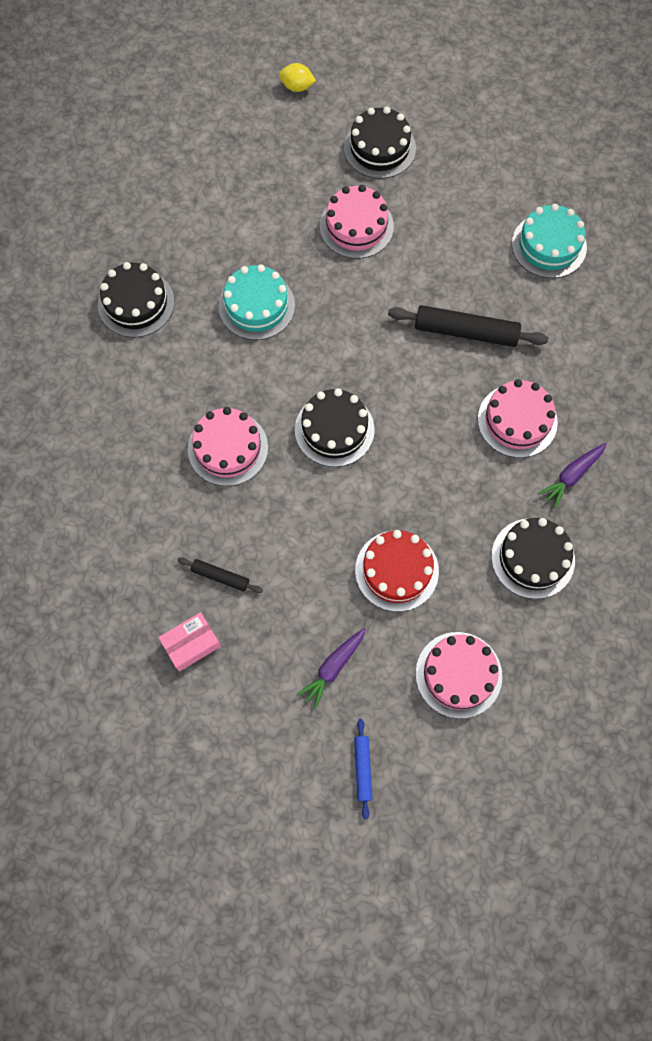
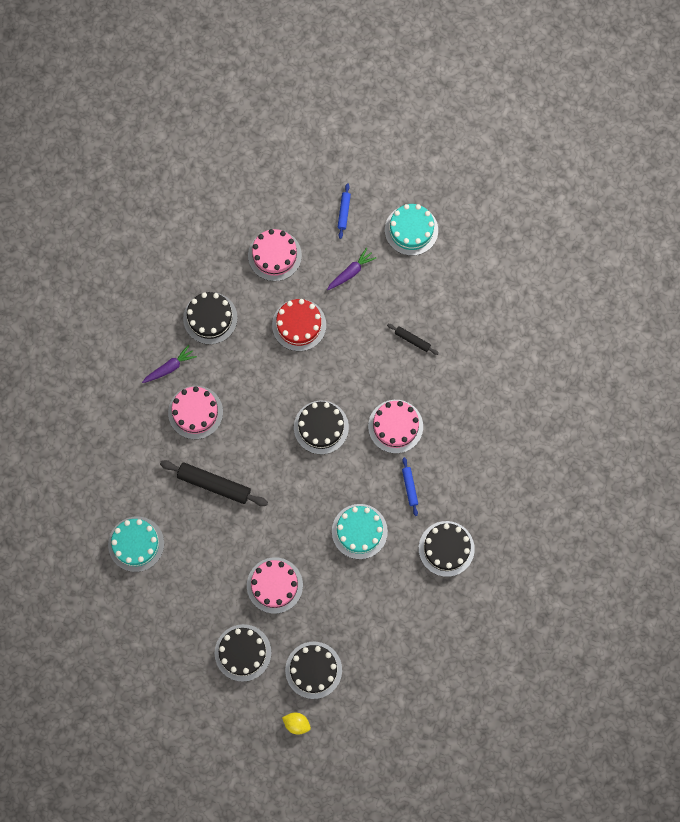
camera: 170 degrees left, 5 degrees up
(191, 644) = (436, 301): pink box -> none
(196, 371) = (409, 487): none -> blue rolling pin
(247, 757) = (411, 230): none -> turquoise cake
(287, 143) = (313, 670): none -> black cake

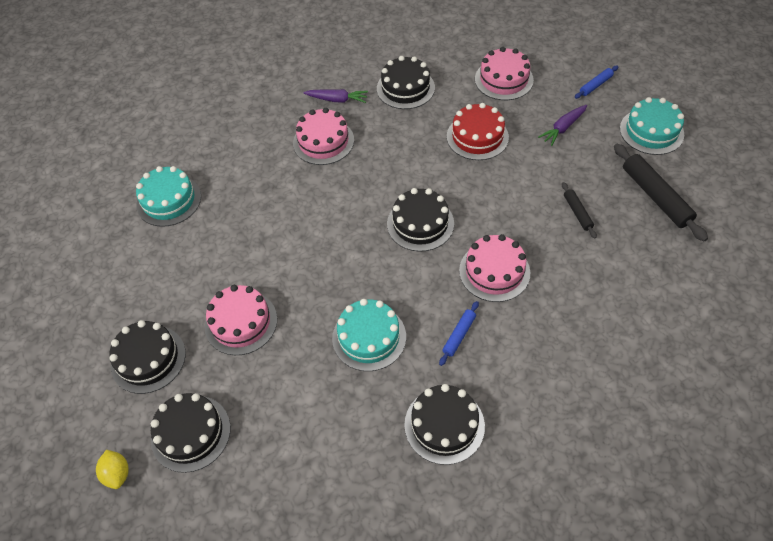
camera: 45 degrees right, 20 degrees down
(214, 485) = (280, 202): black rolling pin -> black rolling pin (655, 196)
(351, 272) = (563, 128): purple carrot -> purple carrot turned 135 degrees clockwise

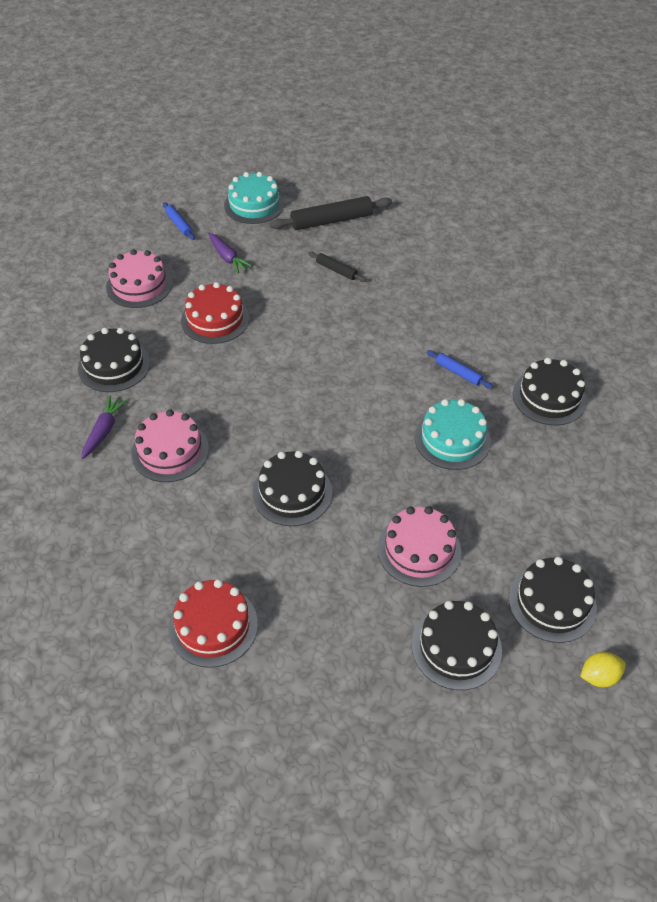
camera: 85 degrees left, 5 degrees down
(169, 200) = (213, 626): turquoise cake -> red cake
(420, 223) = (320, 381): black cake -> black cake (292, 493)
(494, 271) = (391, 337): pink cake -> none
(577, 213) = (336, 270): black rolling pin -> black rolling pin turned 45 degrees clockwise

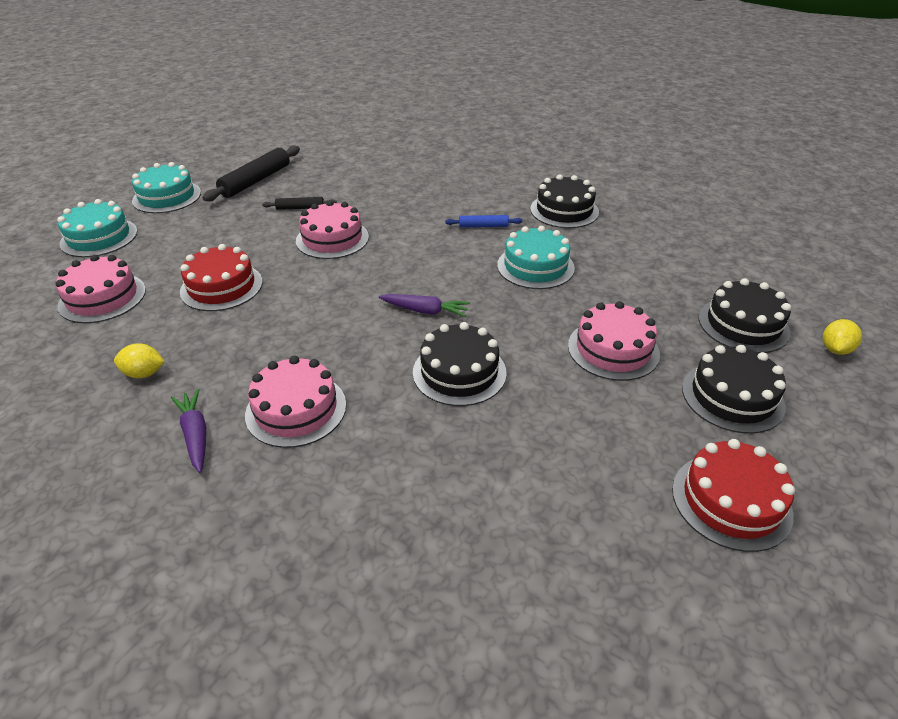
camera: 40 degrees left, 10 degrees down
(114, 365) = (144, 373): black cake -> yellow lemon
(179, 224) = (99, 237): blue rolling pin -> turquoise cake
(213, 626) = (528, 530): red cake -> red cake (731, 501)
(227, 258) = (182, 240): purple carrot -> purple carrot (425, 311)
(329, 317) = (332, 239): none -> pink cake

